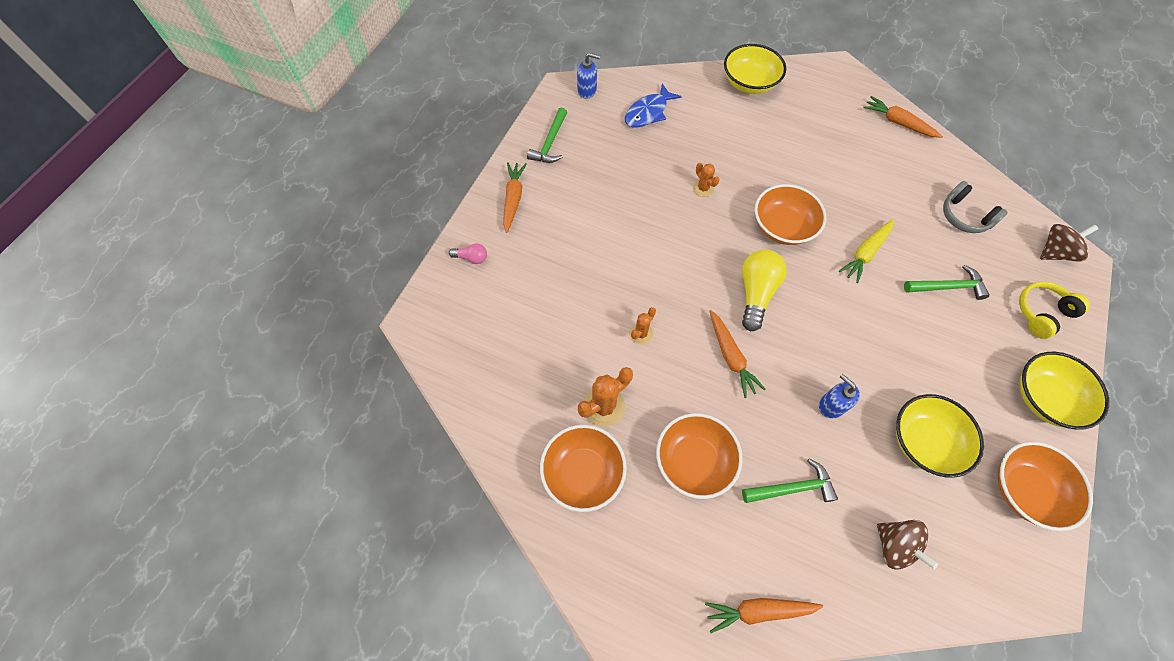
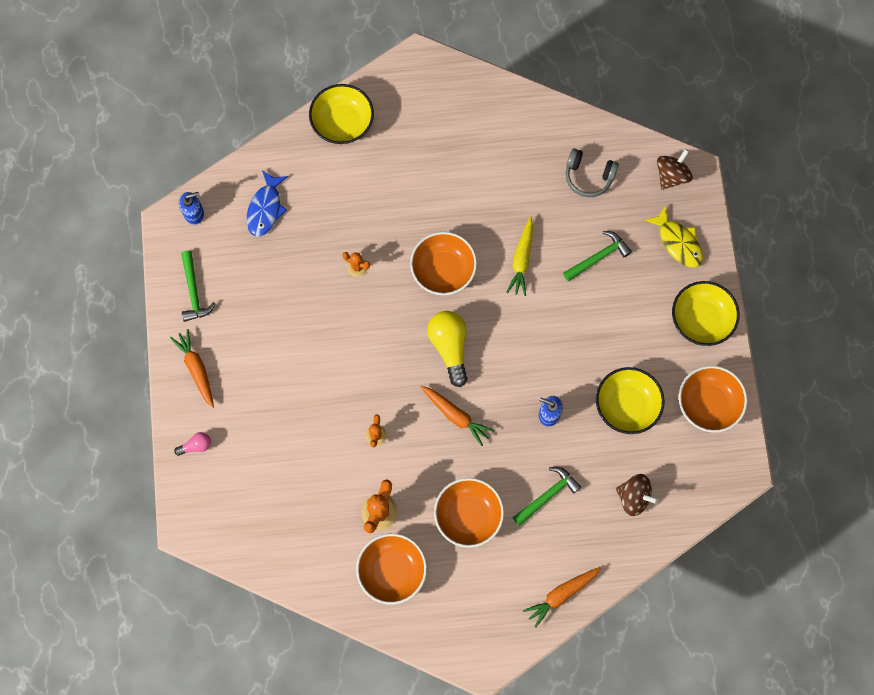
camera: 30 degrees left, 10 degrees up
(898, 123) = (497, 100): orange carrot -> none
(1042, 313) = (678, 242): yellow headphones -> yellow fish

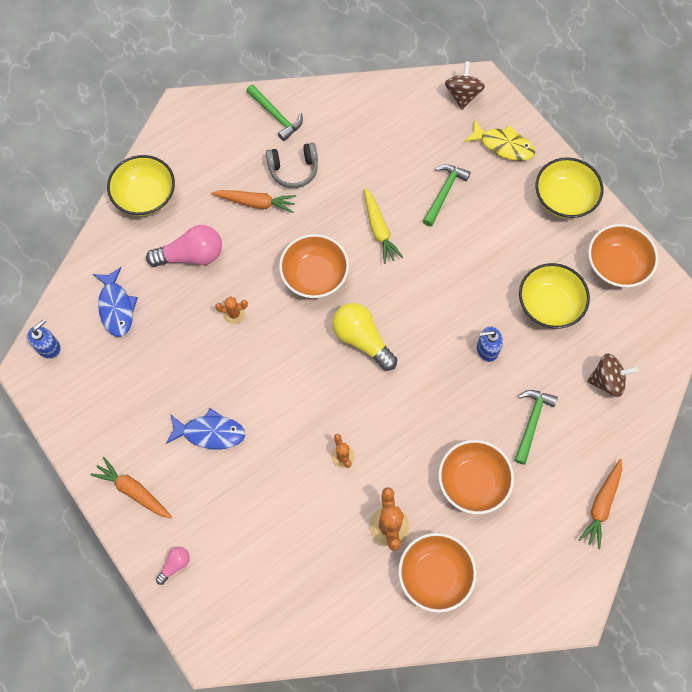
camera: 30 degrees left, 5 degrees down
(194, 292) = (90, 419): green hammer -> green hammer (276, 116)
(282, 356) = (210, 433): none -> blue fish
(351, 197) = (191, 255): none -> pink light bulb
(456, 415) = (405, 397): orange carrot -> orange carrot (256, 203)
(588, 176) = (393, 131): grey headphones -> grey headphones (293, 170)

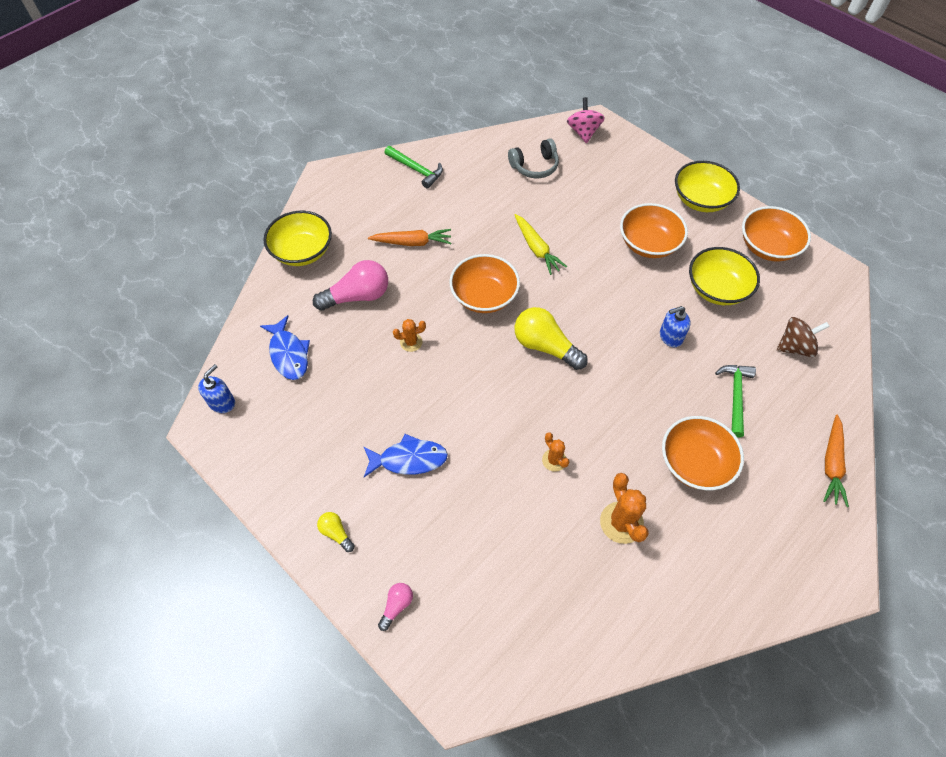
camera: 10 degrees left, 10 degrees down
(133, 491) = (336, 533): orange carrot -> yellow light bulb
(293, 170) = (442, 210): grey headphones -> grey headphones (534, 166)
(435, 575) = (684, 565): orange bowl -> orange bowl (648, 244)
(444, 193) = (589, 210): green hammer -> none
(462, 95) = (583, 132): brown spinning top -> pink spinning top
(503, 145) = (632, 166): yellow fish -> none

